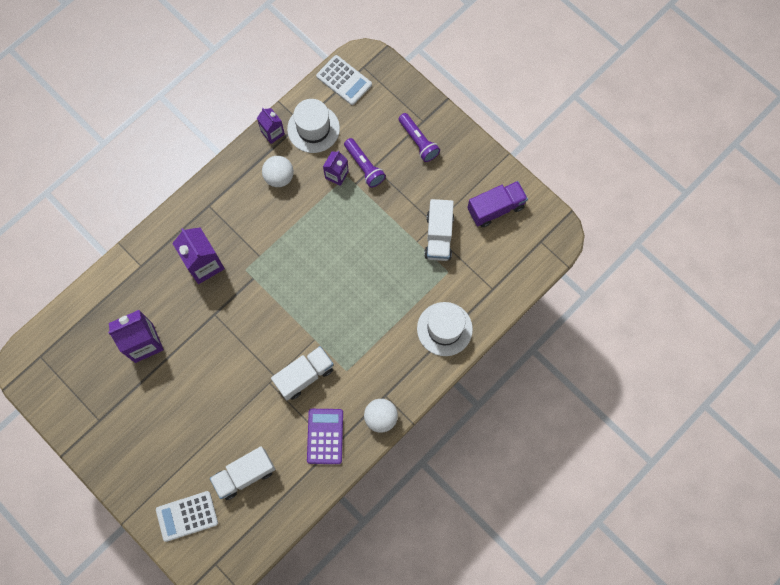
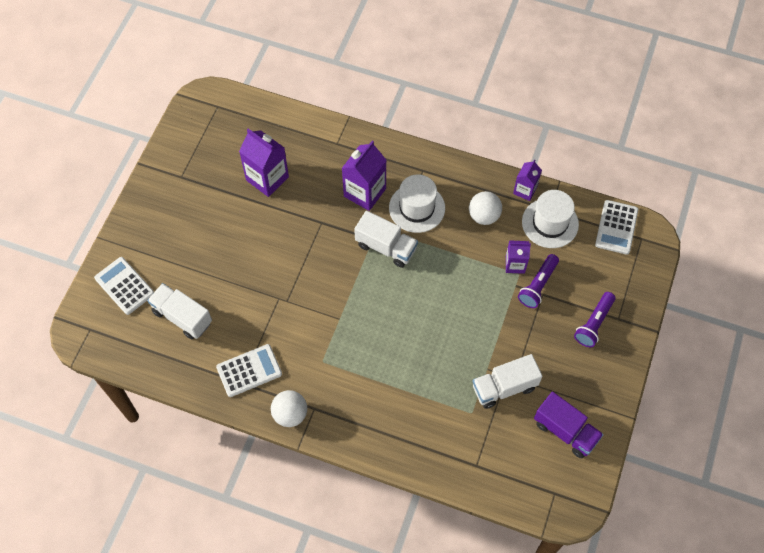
camera: 65 degrees right, 10 degrees down
(304, 376) = (299, 326): white truck -> white truck (386, 247)
(325, 436) = (249, 370): purple calculator -> white calculator
(444, 329) = (410, 435): white hat -> white hat (417, 208)

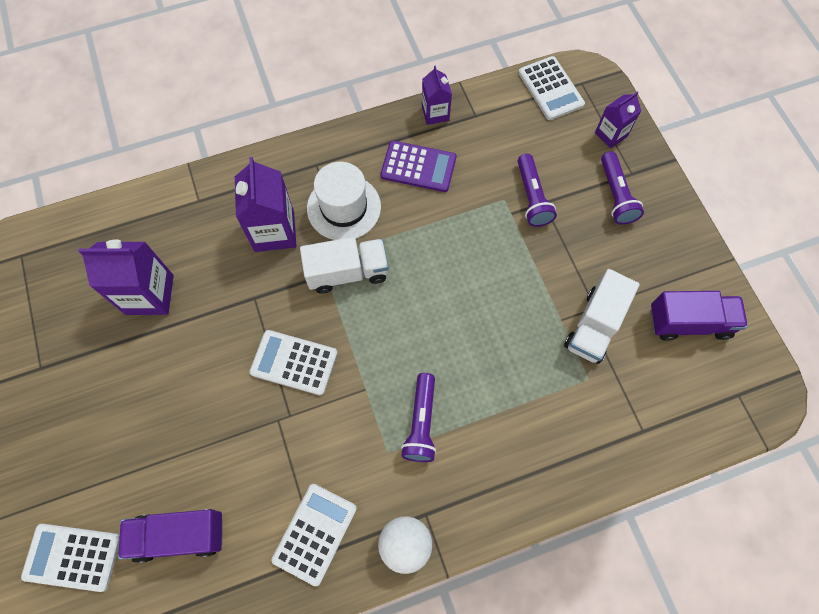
camera: 40 degrees left, 5 degrees up
(182, 317) = (179, 535): white truck -> purple truck
(313, 274) = (294, 362): none -> white calculator
(354, 360) = (421, 423): none -> purple flashlight
(484, 216) = (418, 167): white ball -> purple calculator
(515, 264) = (492, 193): purple carton -> purple carton (610, 134)
(550, 223) = (487, 128): white hat -> none

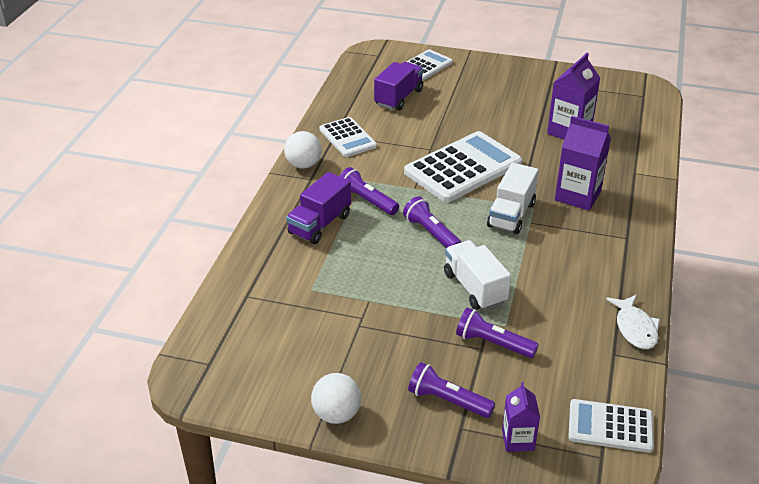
camera: 125 degrees right, 30 degrees down
(294, 362) = (463, 168): white calculator -> white calculator, size x1.73
(344, 207) = (572, 235): white hat -> none
(418, 167) = (581, 291): purple calculator -> none
(428, 326) = (431, 233): none -> purple flashlight
(435, 113) = (635, 328): purple carton -> white fish
(594, 325) = (346, 316): white truck -> white truck (475, 288)
(689, 322) = (290, 372): purple truck -> purple truck (319, 224)
(695, 260) = (336, 414): none -> white ball

